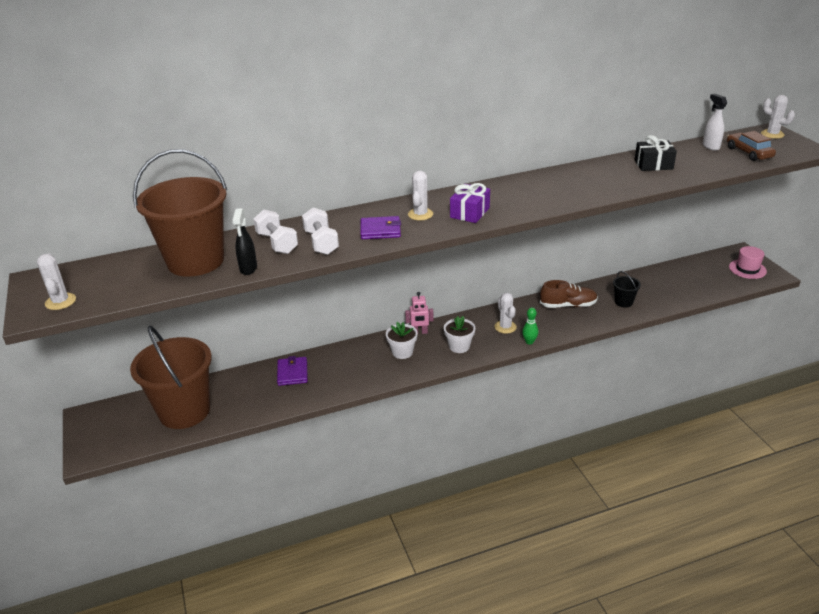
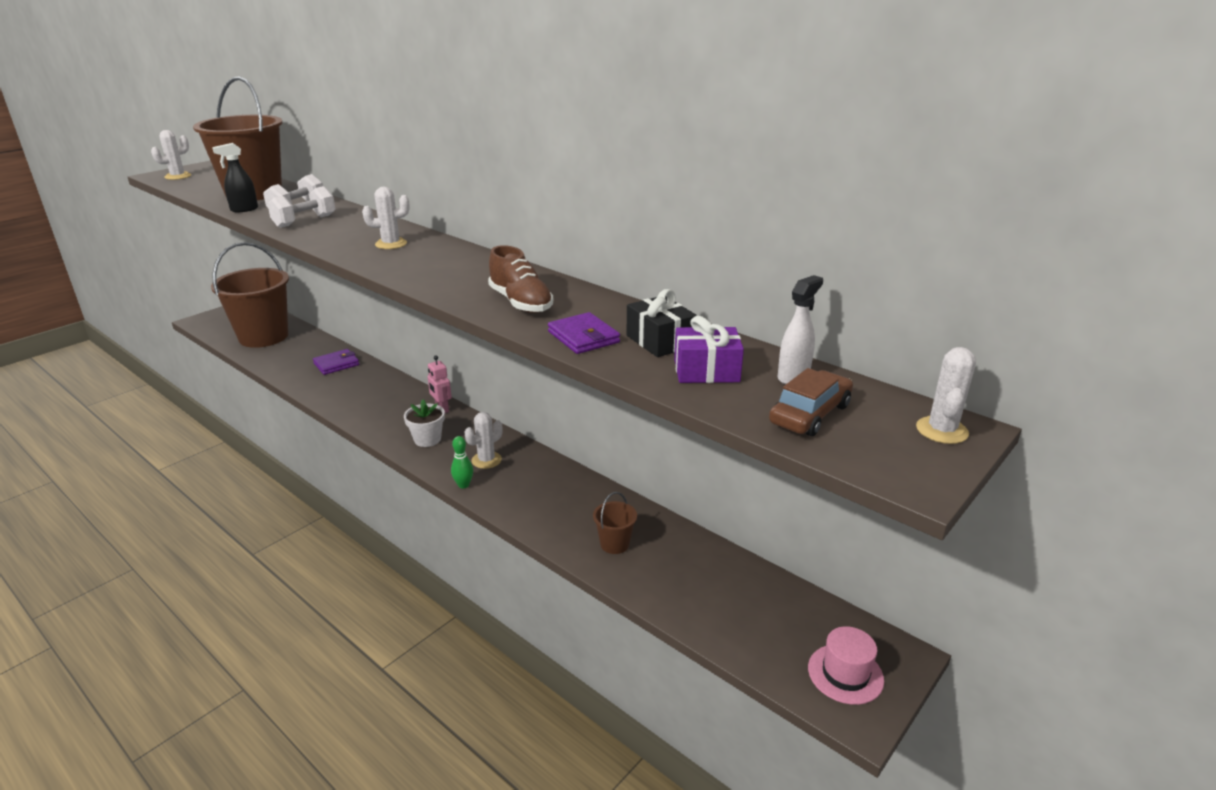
camera: 60 degrees right, 5 degrees down
(380, 230) = (343, 236): purple wallet -> purple wallet (583, 337)
(402, 352) = (398, 409): white flower pot -> none
(470, 212) = (409, 263): purple gift -> purple gift (706, 371)
(568, 305) = (570, 496): brown shoe -> brown shoe (521, 303)
(623, 302) = (614, 544): black bucket -> brown bucket

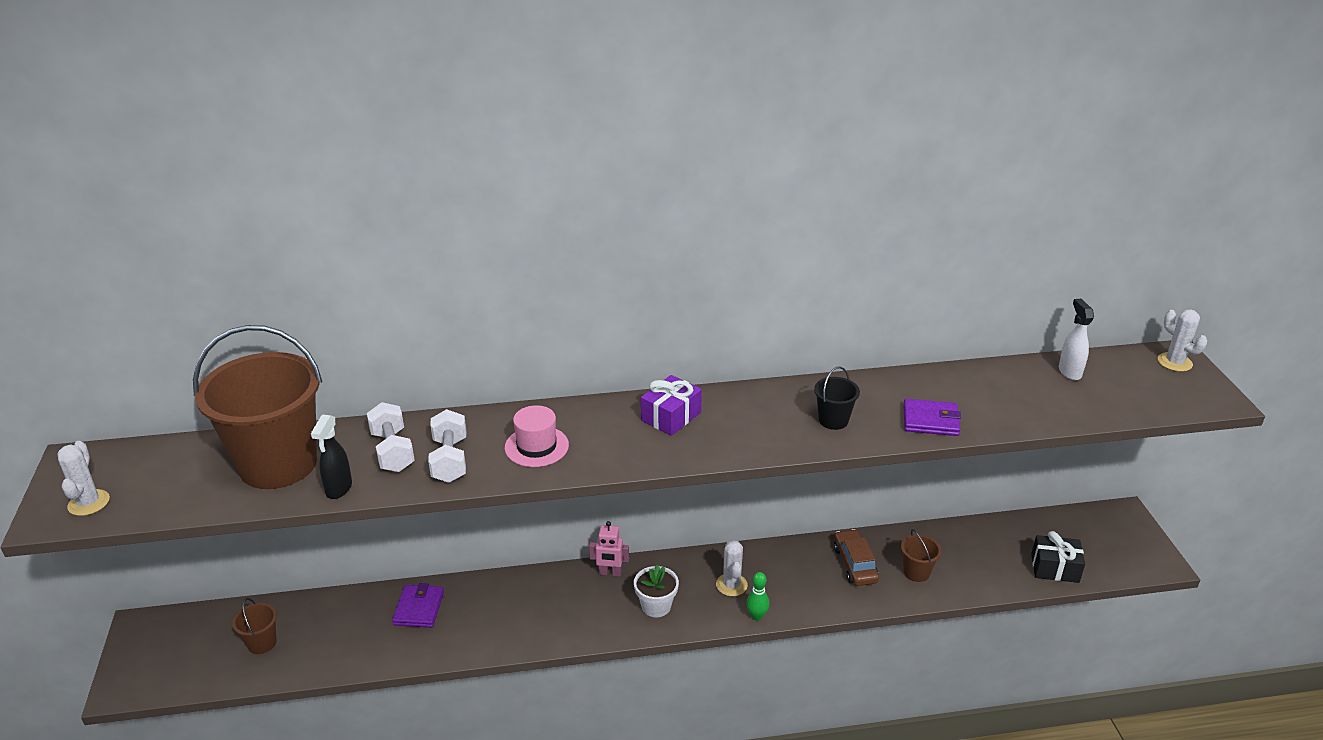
camera: 50 degrees left, 5 degrees up
(263, 337) = (262, 643): brown bucket -> brown bucket, size x0.41
(391, 244) = (601, 432): white cactus -> none
(521, 303) = (833, 420): brown shoe -> black bucket
(660, 341) = (969, 393): black gift -> black gift (1055, 568)
(706, 371) = (1033, 398): purple gift -> purple gift (671, 416)
(810, 414) = (1122, 392): brown car -> brown car (855, 564)
(845, 674) = (1124, 546): pink hat -> pink hat (536, 446)

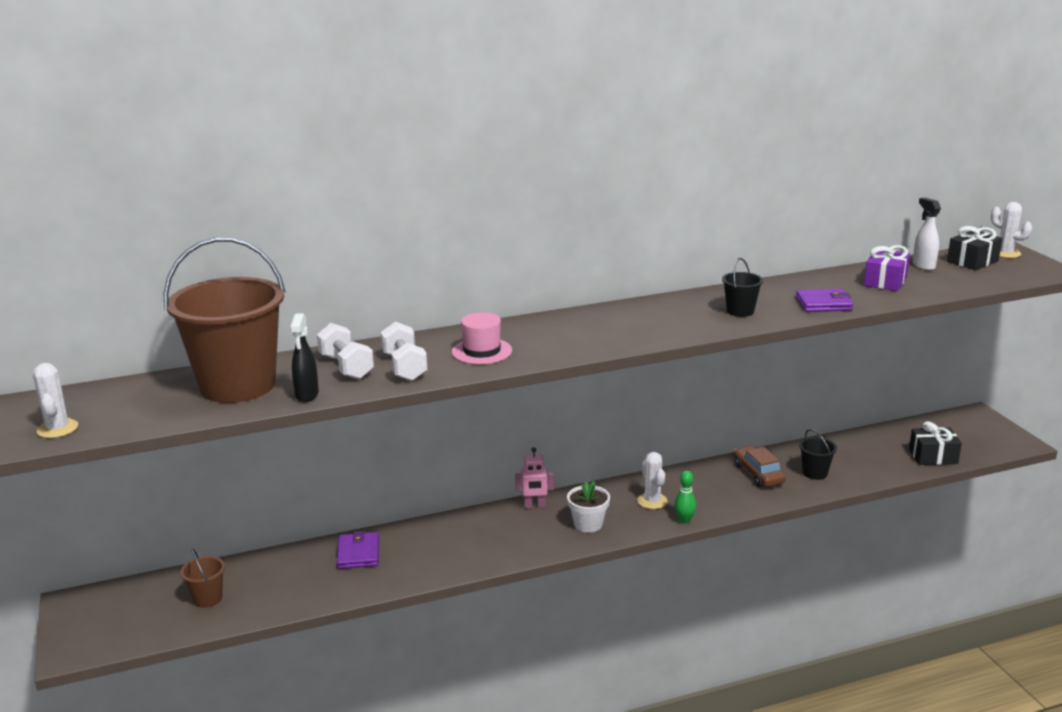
camera: 10 degrees left, 10 degrees down
(671, 416) = (595, 322): purple gift -> purple gift (885, 281)
(916, 572) = (815, 473): brown bucket -> black bucket
(1130, 371) = (972, 261): none -> black gift

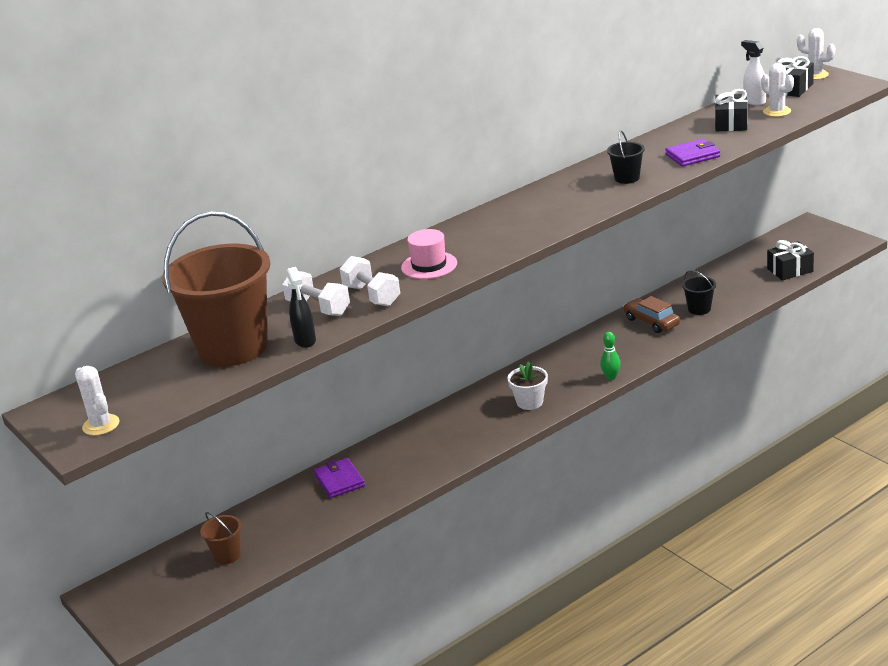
camera: 15 degrees left, 5 degrees up
(534, 506) = (472, 399): pink robot -> none
(652, 501) = (573, 368): white cactus -> white cactus (777, 111)
(885, 281) = (731, 123): purple gift -> black gift

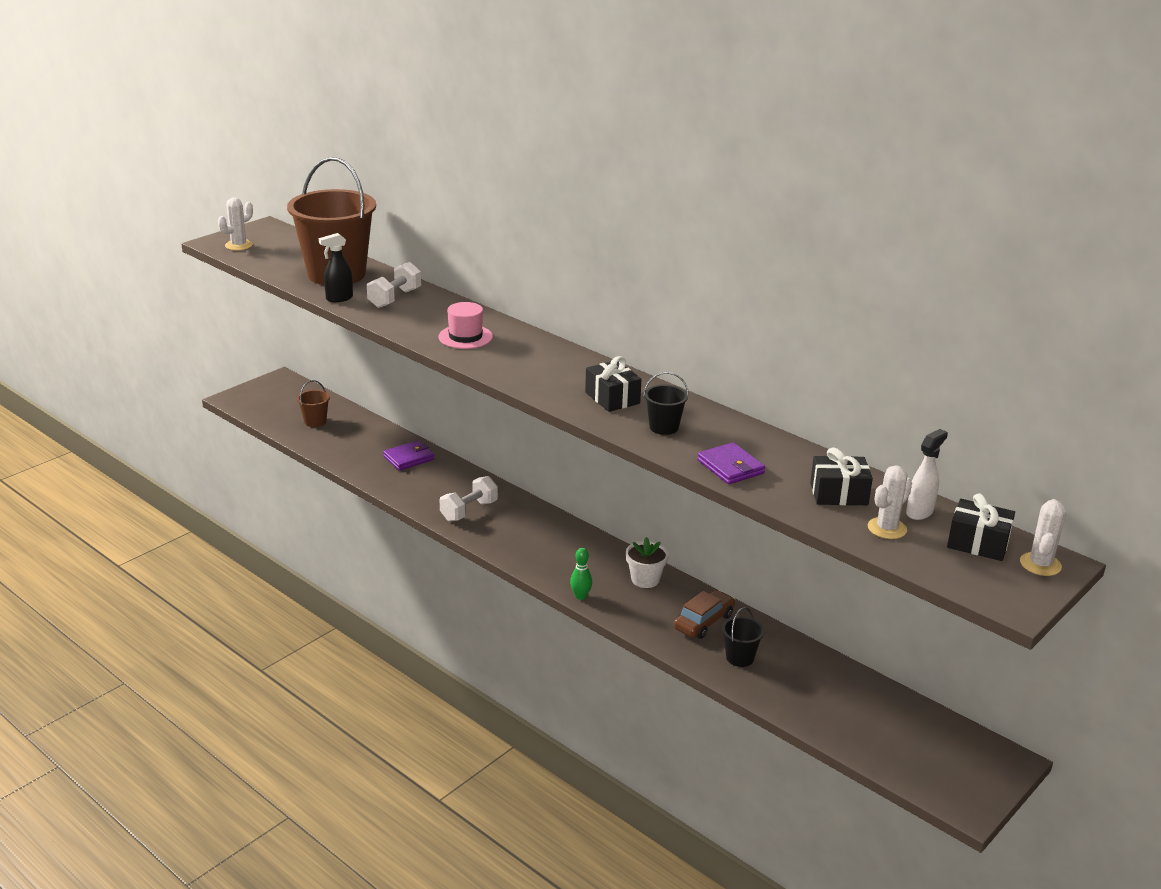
camera: 75 degrees right, 0 degrees up
(371, 296) = (411, 317): white dumbbell -> white dumbbell (469, 511)
(529, 402) = (532, 547): white flower pot -> white flower pot (645, 579)
(790, 270) = (859, 737): black gift -> black gift (612, 398)

